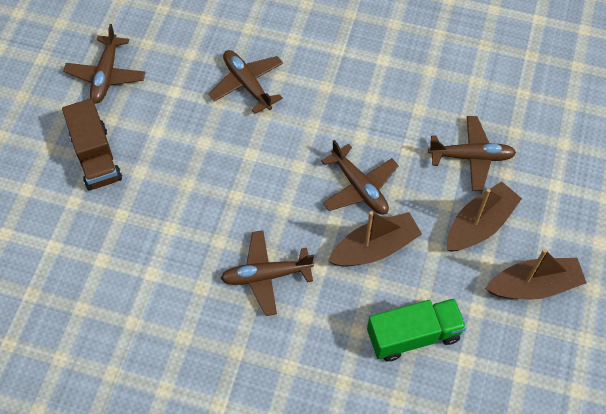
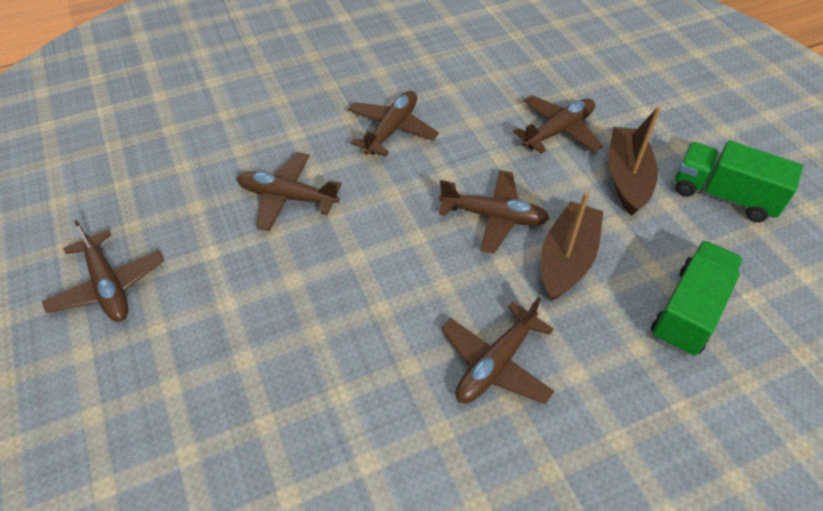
camera: 40 degrees left, 10 degrees down
(96, 157) = (173, 381): brown truck -> none
(357, 78) = (392, 130): none -> brown plane
(533, 285) = (723, 195): brown boat -> green truck

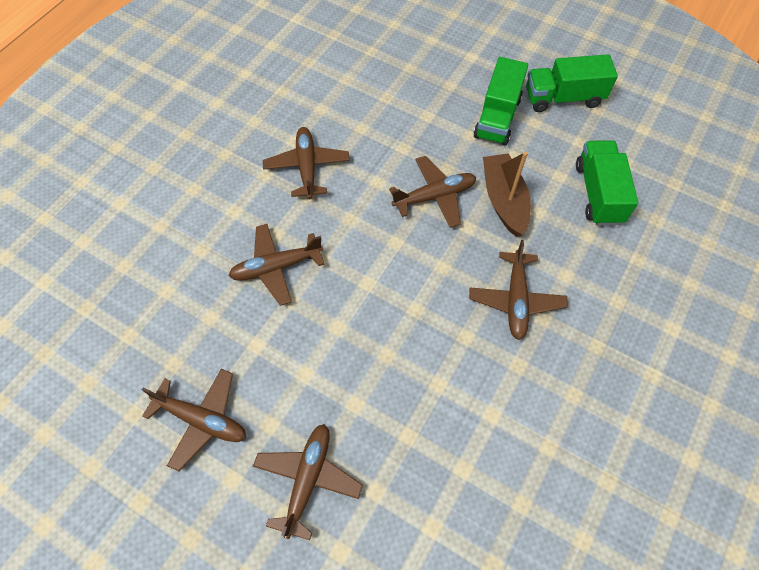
camera: 35 degrees left, 10 degrees up
(558, 131) = (426, 104): brown plane -> brown plane (308, 479)
(627, 178) = (497, 117): brown boat -> green truck

